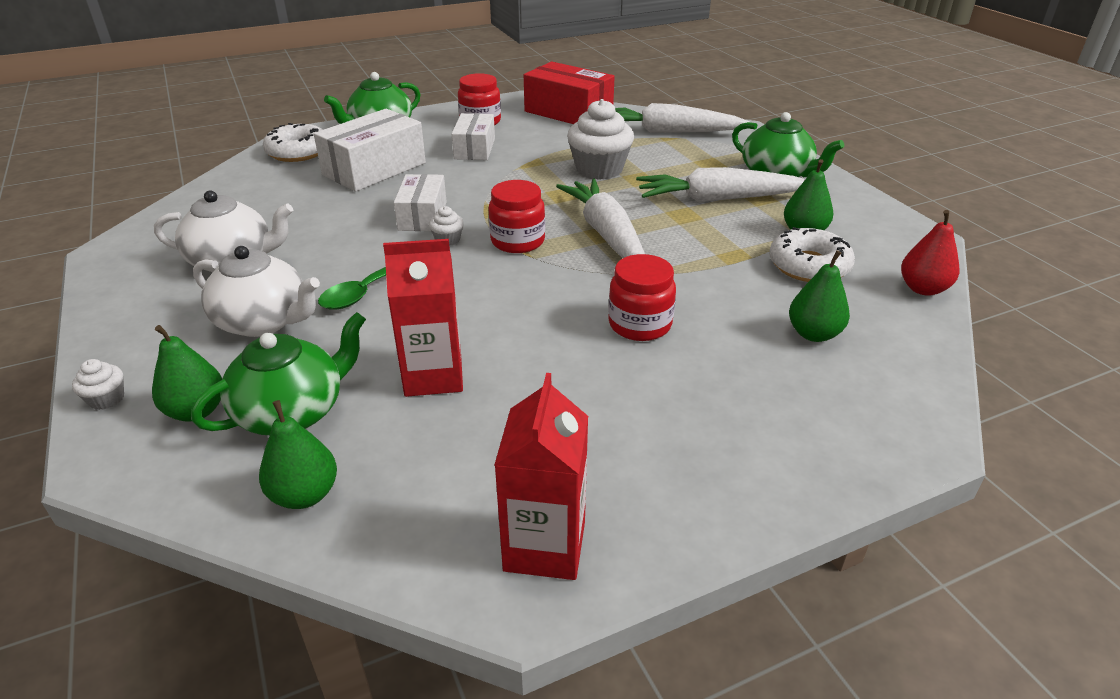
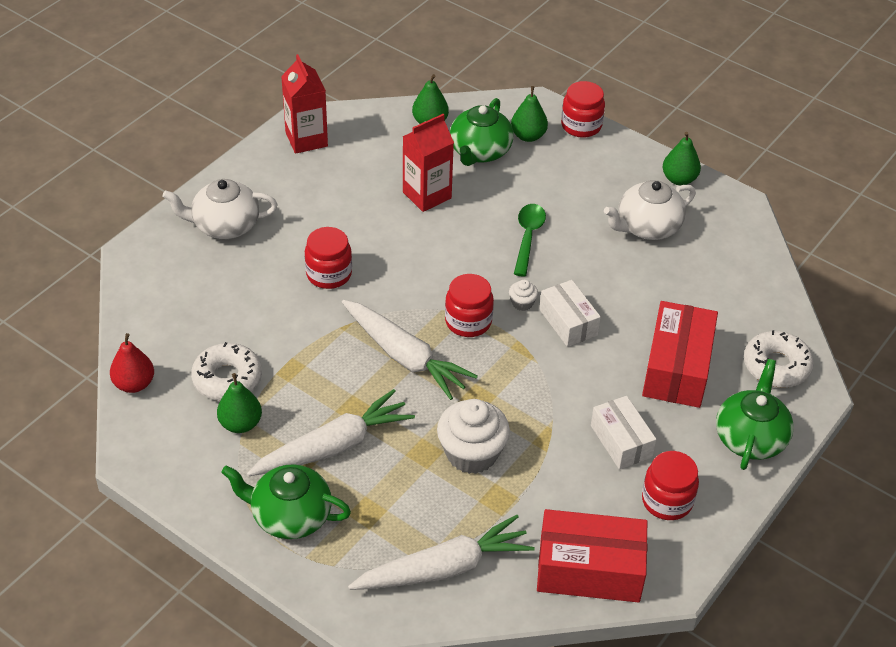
camera: 150 degrees right, 10 degrees up
(106, 399) = (581, 126): white cupcake -> red jar
(264, 321) = (563, 193): white teapot -> white teapot (225, 225)
(374, 169) = (677, 368): white box -> red box
(813, 334) = (210, 307): green pear -> green pear (679, 179)

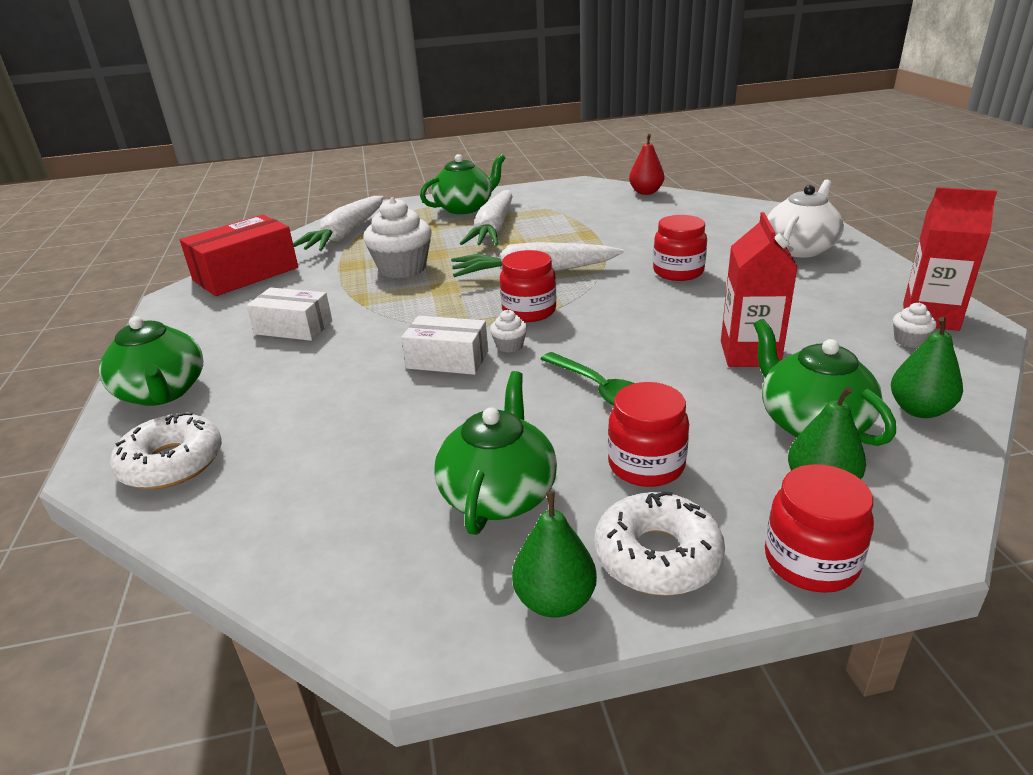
camera: 135 degrees right, 15 degrees down
(227, 379) = (609, 215): white donut -> white donut (657, 556)
(240, 424) = (561, 211): green pear -> none
(349, 141) = (909, 341): none -> white cupcake
(647, 227) = (499, 494): white teapot -> green teapot
(667, 501) = (216, 323): red jar -> red jar (646, 465)
(677, 368) = (294, 394): red box -> none

